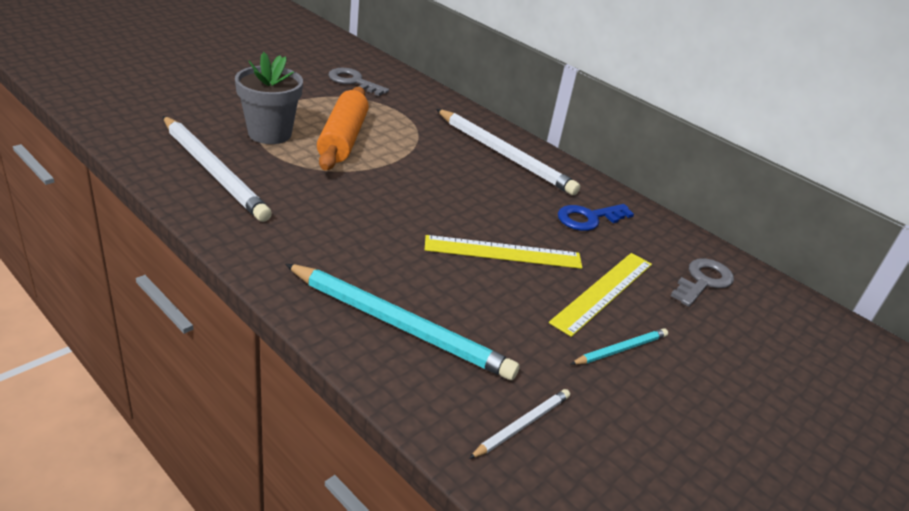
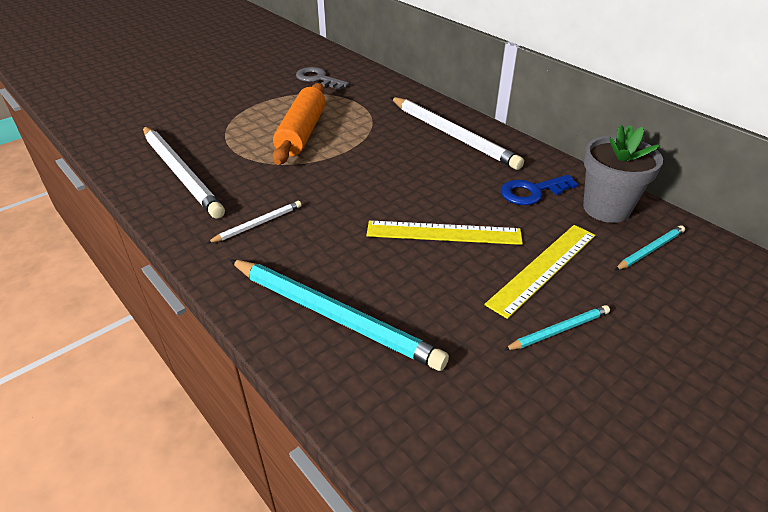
camera: 10 degrees right, 5 degrees up
(270, 134) = (236, 134): grey flower pot -> grey flower pot (606, 208)
(521, 425) = (448, 421): white pencil -> white pencil (257, 224)
(703, 281) = (649, 250): grey key -> turquoise pencil

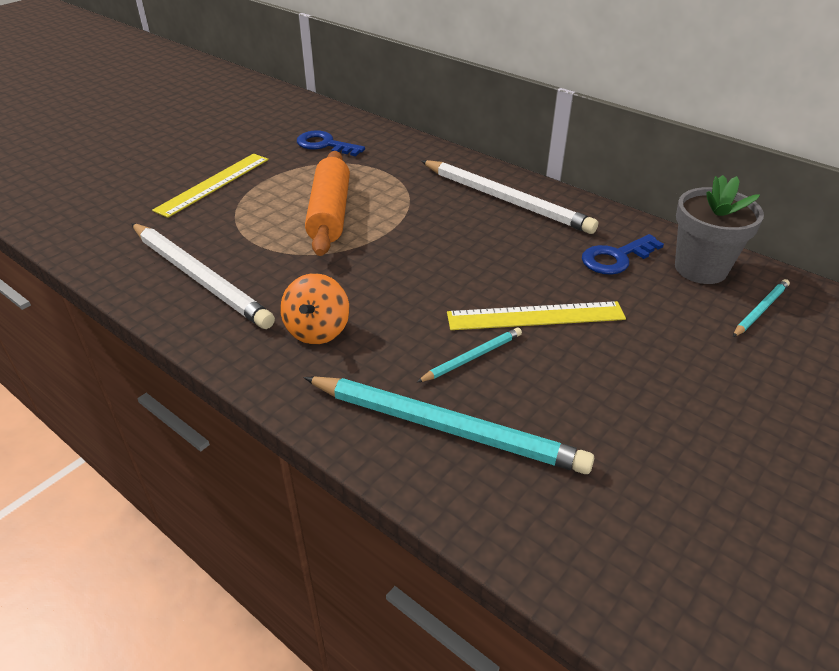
camera: 10 degrees left, 0 degrees up
(257, 224) = (317, 330): white pencil -> orange spinning top
(318, 79) = (325, 145): grey key -> blue key
(543, 268) = (656, 344): yellow ruler -> yellow ruler (213, 184)
(558, 330) = (695, 411): turquoise pencil -> turquoise pencil (472, 357)

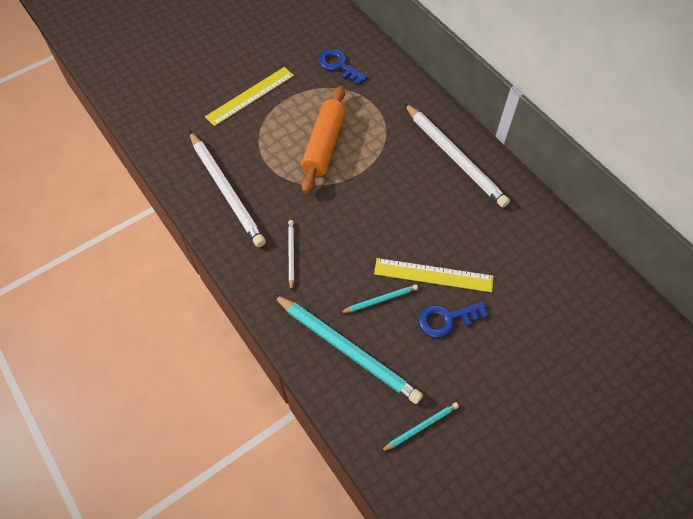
camera: 15 degrees right, 20 degrees up
(317, 330) = (291, 254): orange spinning top -> white pencil
(616, 258) = (510, 234): blue key -> blue key (447, 319)
(700, 268) = (566, 258): grey flower pot -> none
(760, 310) = (588, 305): turquoise pencil -> turquoise pencil (420, 427)

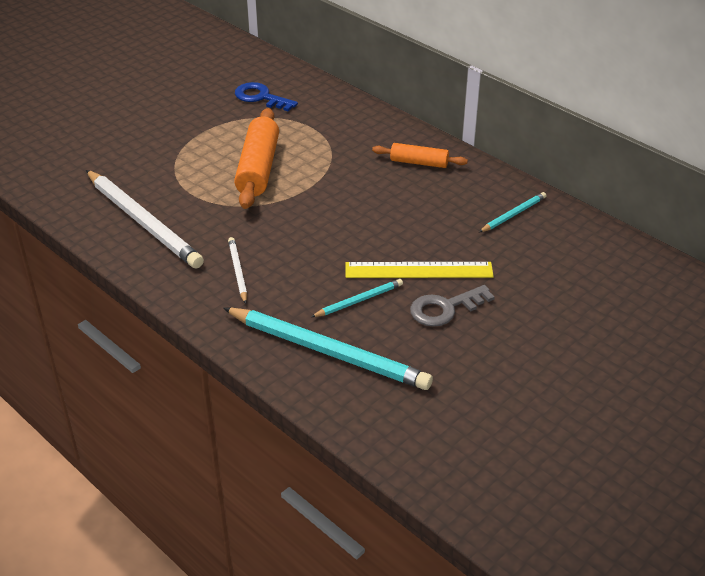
camera: 10 degrees left, 20 degrees down
(250, 96) = (156, 134): yellow ruler -> none
(420, 427) = (437, 413): turquoise pencil -> turquoise pencil (513, 214)
(447, 319) = (445, 308): blue key -> grey key
(455, 157) = (419, 162): white pencil -> orange rolling pin

